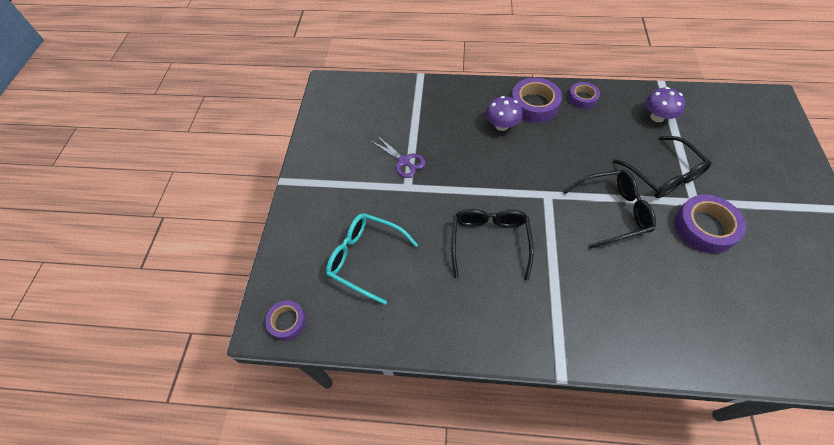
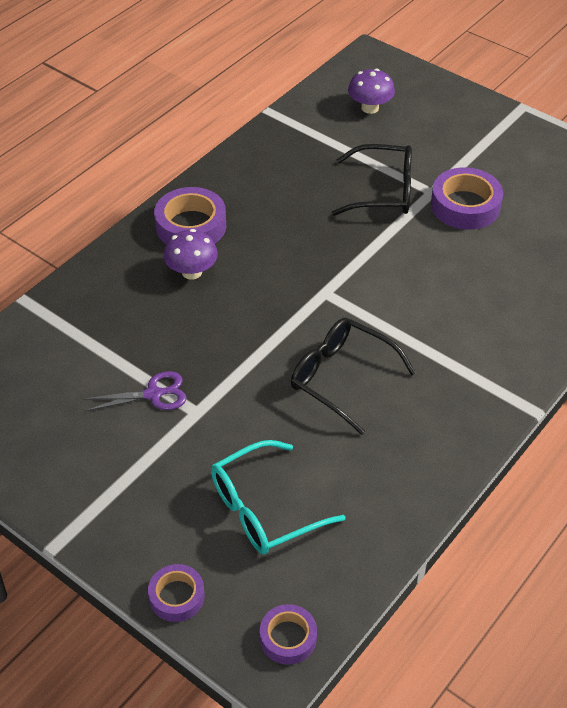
camera: 60 degrees left, 10 degrees down
(582, 98) = (224, 182): purple tape -> purple tape (177, 596)
(613, 212) = (392, 256): black glasses -> none
(657, 117) = (309, 145): purple mushroom -> purple mushroom (370, 108)

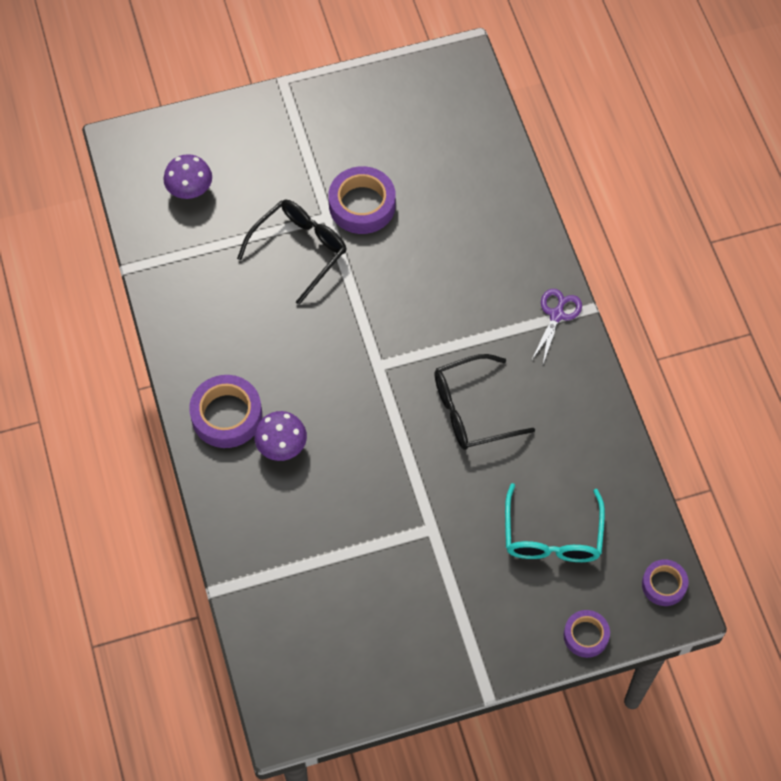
camera: 55 degrees left, 15 degrees up
(153, 394) = (392, 549): purple scissors -> purple scissors (556, 315)

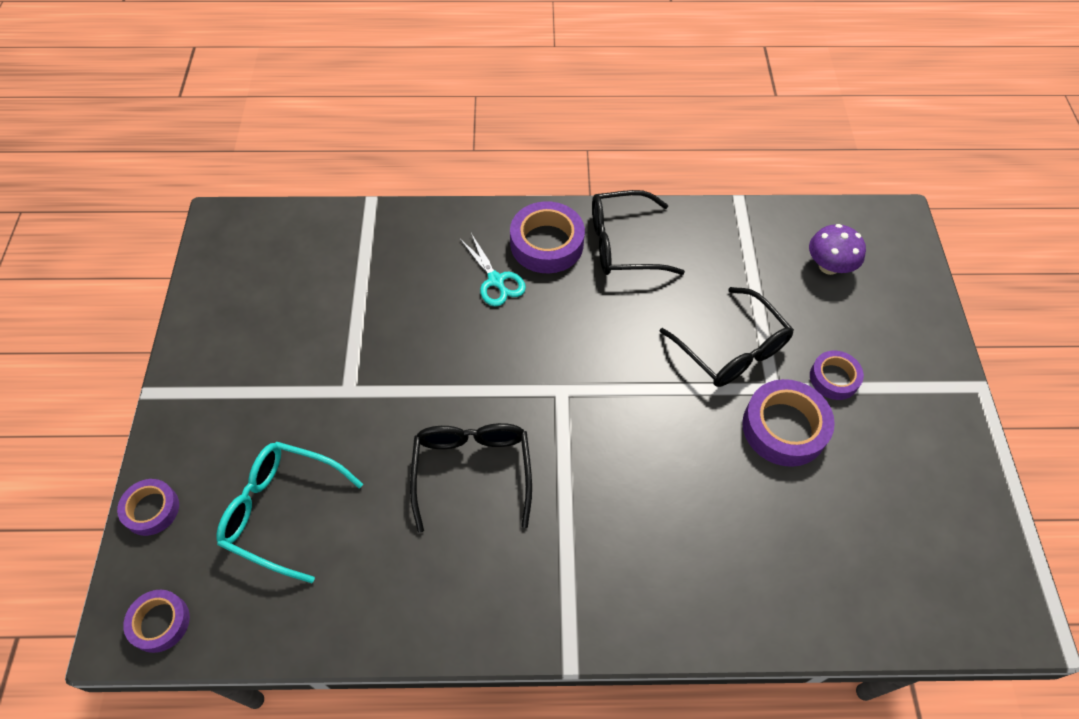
camera: 105 degrees right, 5 degrees down
(209, 352) = (623, 244): none -> black glasses
(281, 446) = (496, 280): purple mushroom -> turquoise scissors
(306, 176) = (834, 378): none -> purple tape
(556, 315) = (572, 615): purple scissors -> none

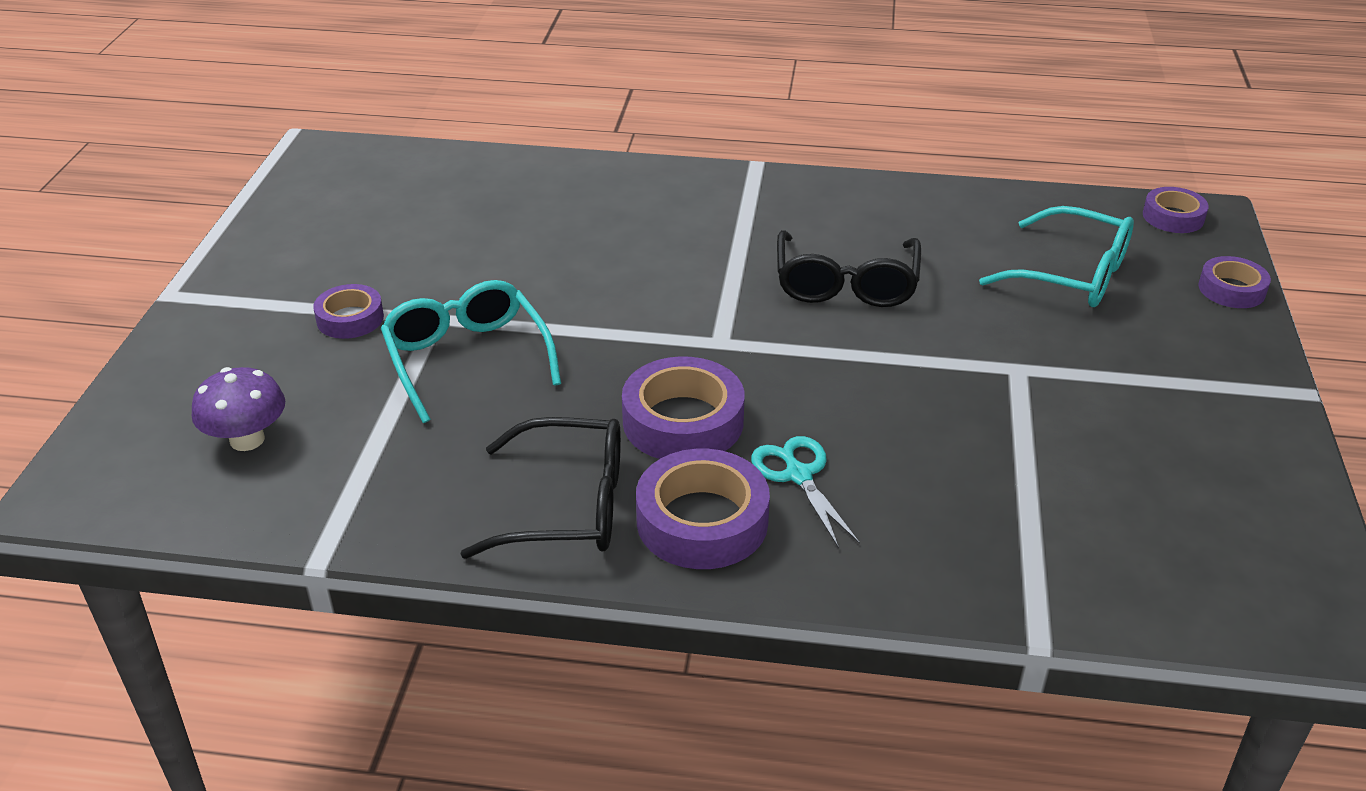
camera: 170 degrees left, 20 degrees down
(732, 349) = (467, 358): black glasses -> turquoise glasses
(784, 427) = (448, 284): purple tape -> purple tape (683, 421)

